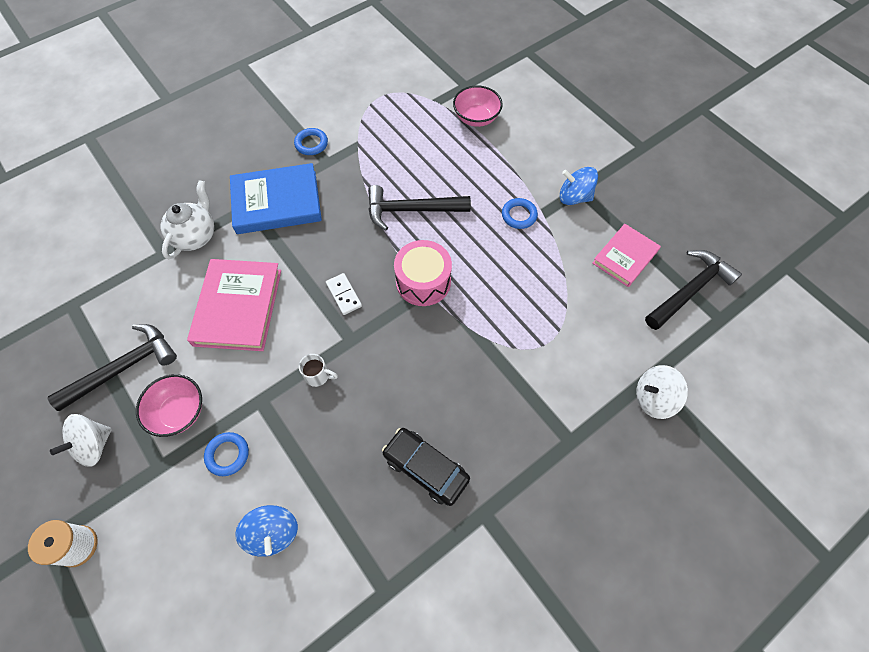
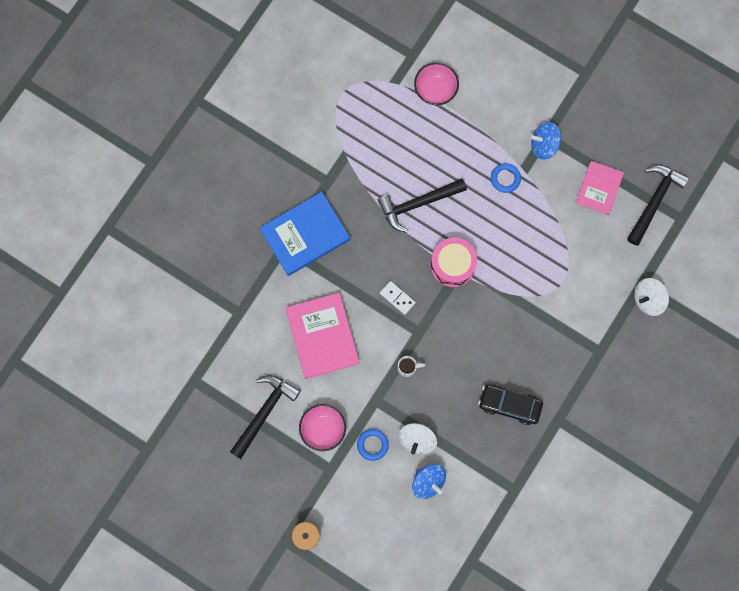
camera: 20 degrees left, 15 degrees up
(93, 445) = (277, 472): white spinning top -> white spinning top (417, 440)
(195, 236) = (256, 289): white teapot -> none
(311, 144) = (305, 167): blue ring -> none

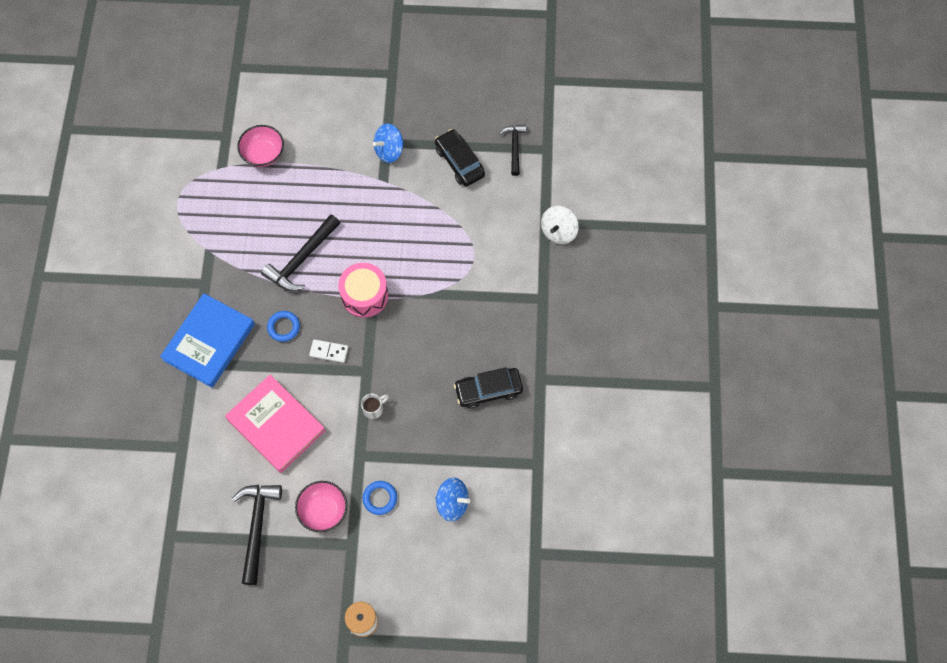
camera: 30 degrees left, 10 degrees down
(417, 440) = (420, 470): white spinning top -> none
(505, 178) = (370, 196): blue ring -> blue ring (284, 327)
(599, 188) = (459, 162): pink book -> black car
(654, 201) = (514, 147): black hammer -> black hammer, size x0.63

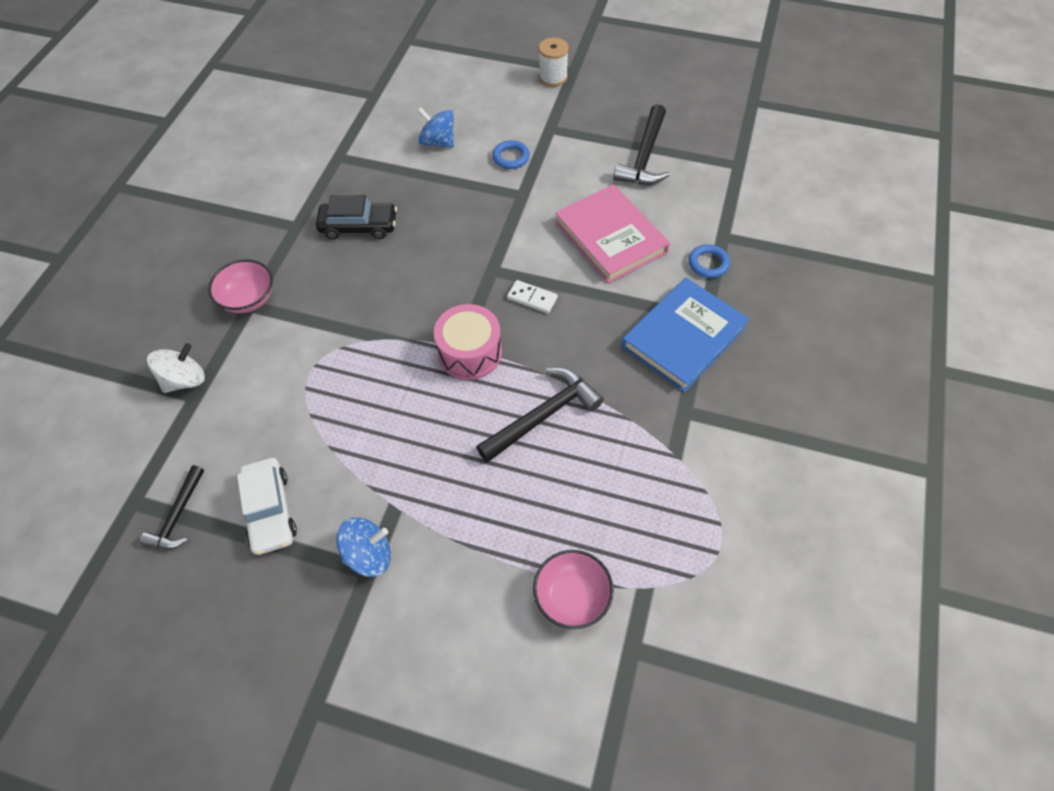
camera: 165 degrees left, 10 degrees down
(284, 327) = (583, 336): blue ring -> blue ring (708, 264)
(323, 510) = (572, 158): pink bowl -> pink bowl (248, 299)
(374, 409) = (494, 232): white mug -> none
(459, 162) = (269, 511): black car -> white car

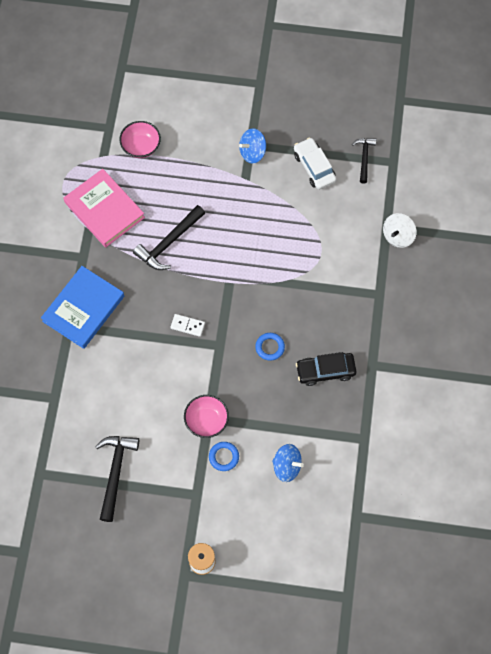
camera: 170 degrees right, 10 degrees up
(248, 299) = (382, 299): pink bowl -> pink bowl (206, 421)
(469, 352) = (222, 279): pink drum -> none
(610, 237) = (137, 386): pink book -> pink book (104, 210)
(708, 264) = (66, 371): blue ring -> blue ring (270, 347)

